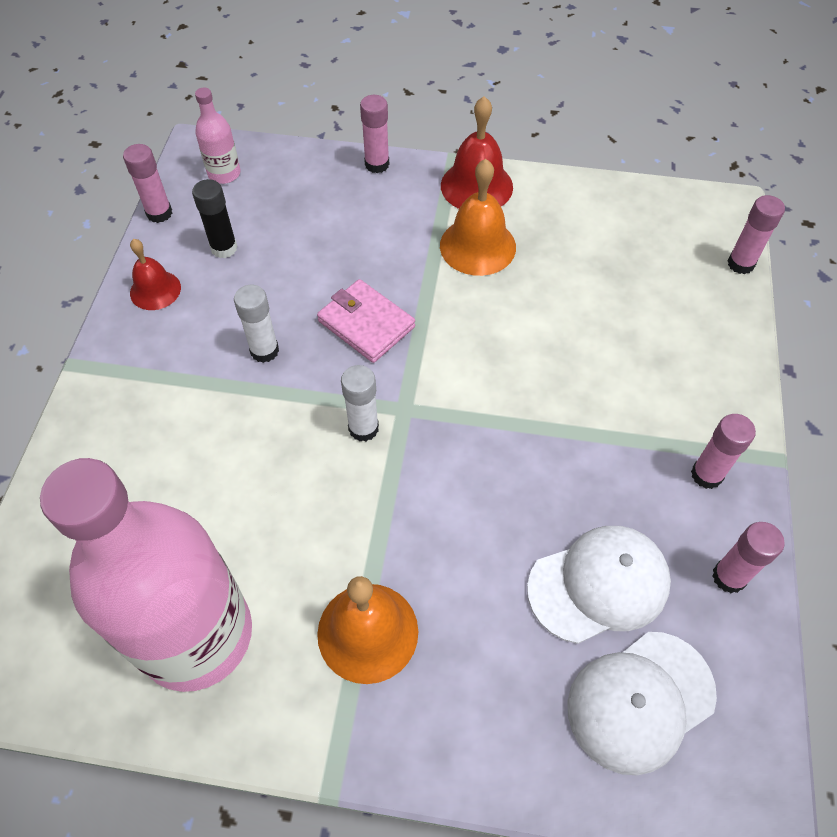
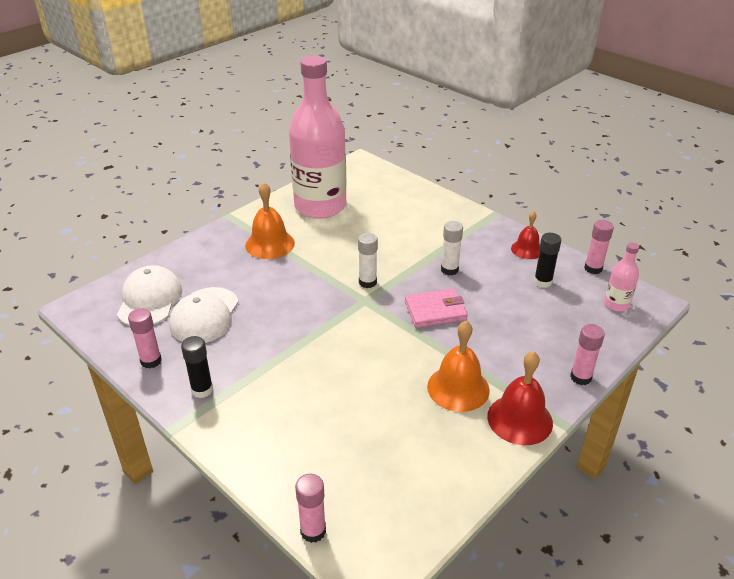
camera: 125 degrees right, 20 degrees down
(706, 475) = (202, 390): pink glue stick -> black glue stick

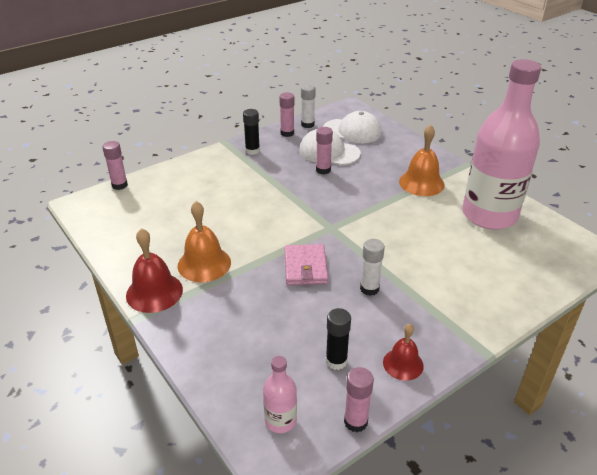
camera: 100 degrees right, 0 degrees up
(367, 282) = (357, 232): white glue stick -> white glue stick (307, 124)
(580, 377) = (182, 347): pink glue stick -> pink glue stick (323, 170)

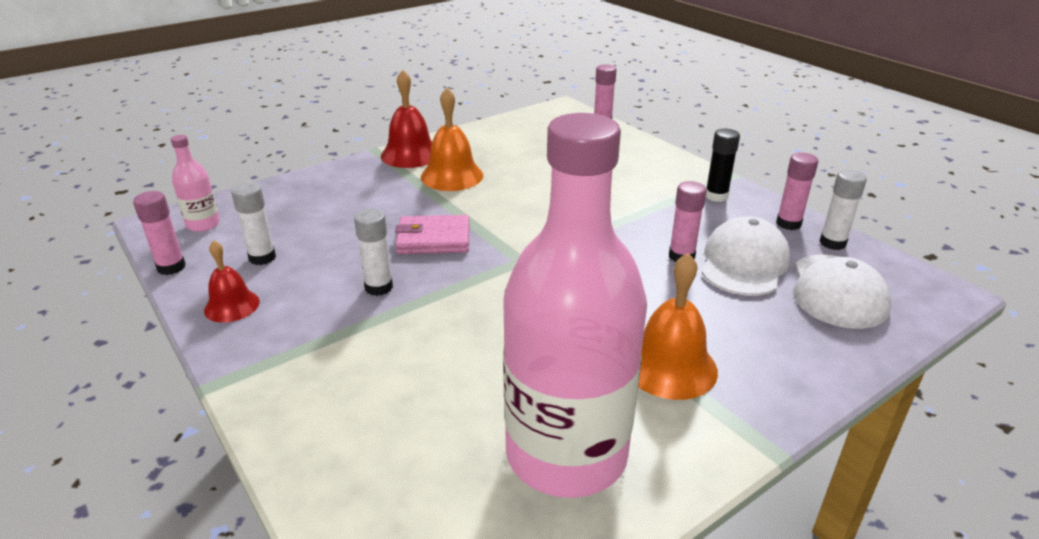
camera: 90 degrees right, 5 degrees down
(336, 361) = (262, 257): black glue stick -> white glue stick

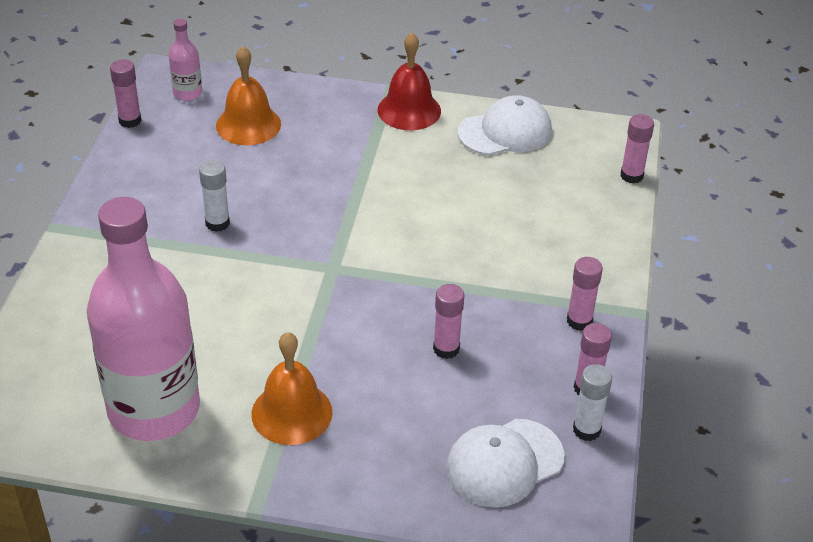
camera: 45 degrees right, 10 degrees up
(232, 306) = (125, 177): red bell -> none
(262, 257) = (185, 148): white glue stick -> none
(434, 239) = (305, 207): pink wallet -> none
(452, 176) = (405, 155): orange bell -> orange bell (248, 124)
(716, 196) = (579, 321): black glue stick -> pink glue stick
(744, 263) = (481, 389): white cap -> white cap (505, 132)

